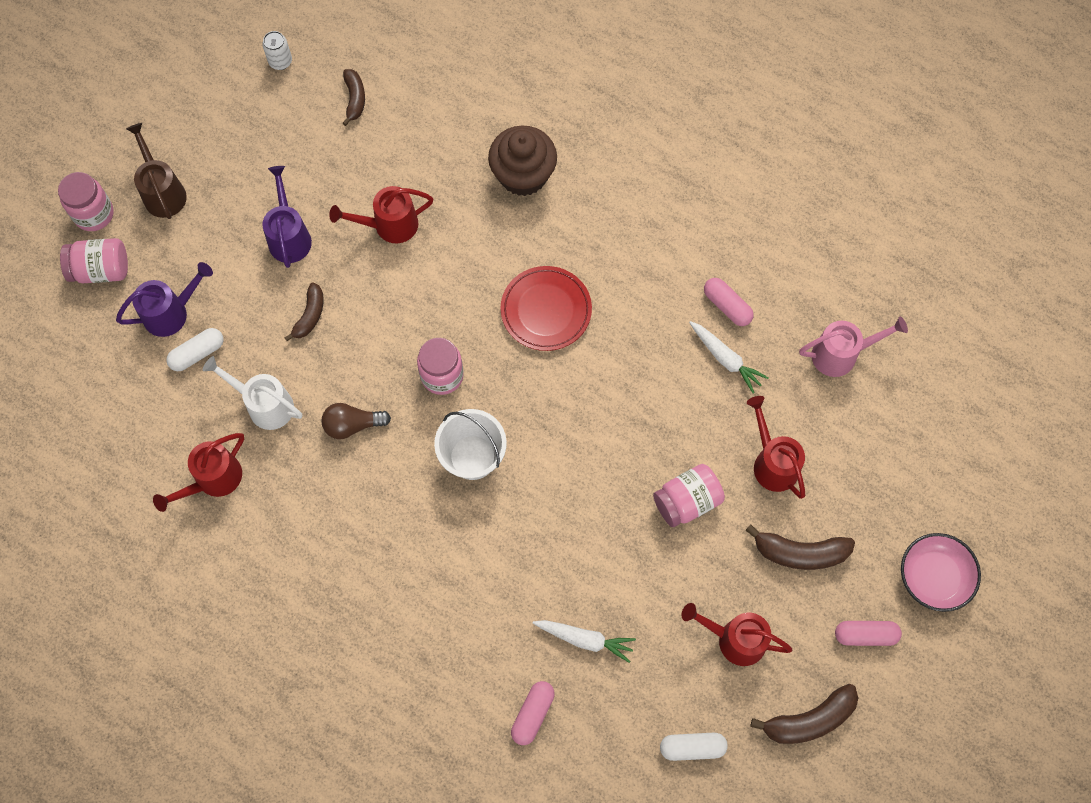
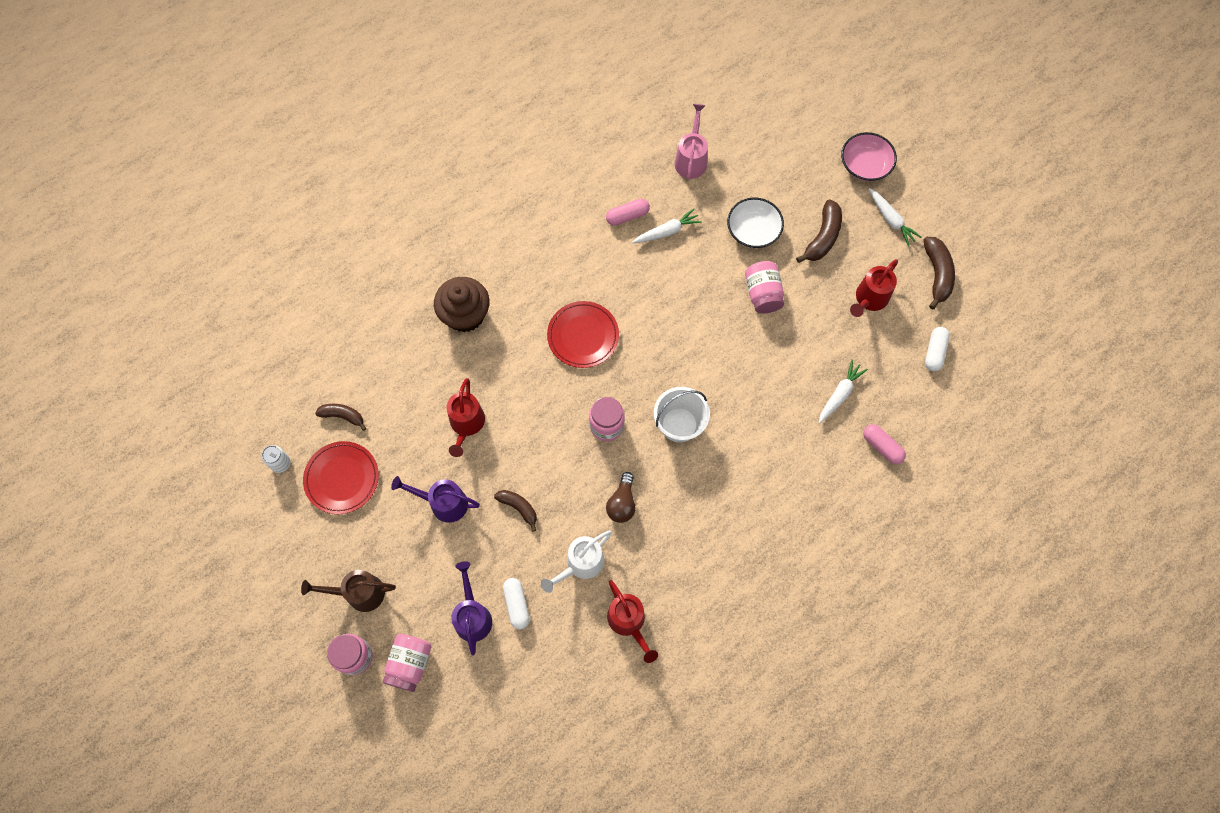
camera: 70 degrees left, 0 degrees up
(283, 126) = (342, 478): none -> red plate
(772, 462) = (753, 230): red watering can -> white bowl
(865, 635) = (891, 220): pink capsule -> white carrot

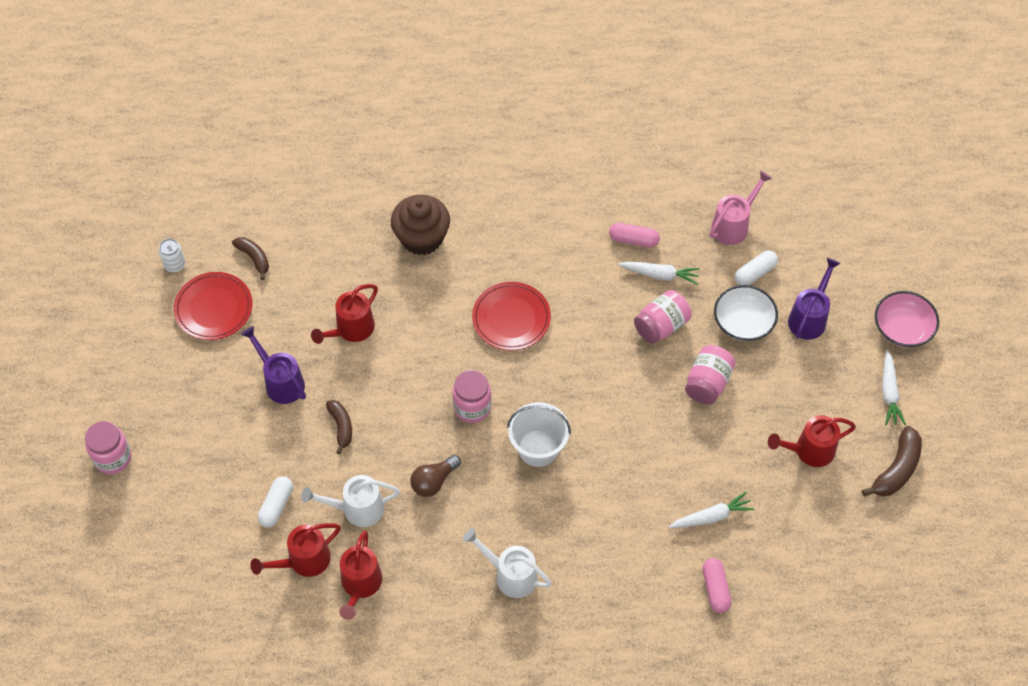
camera: 35 degrees right, 10 degrees down
(359, 593) = (155, 409): brown watering can -> none
(410, 664) = (151, 494): pink jar -> pink jar (661, 326)
(472, 615) = (233, 489): purple watering can -> purple watering can (809, 317)
(571, 634) = (303, 561): none -> red watering can
(732, 537) = (510, 575): none -> white watering can
(822, 237) = (807, 368): brown banana -> none
(934, 352) = (837, 538): white capsule -> white capsule (755, 273)

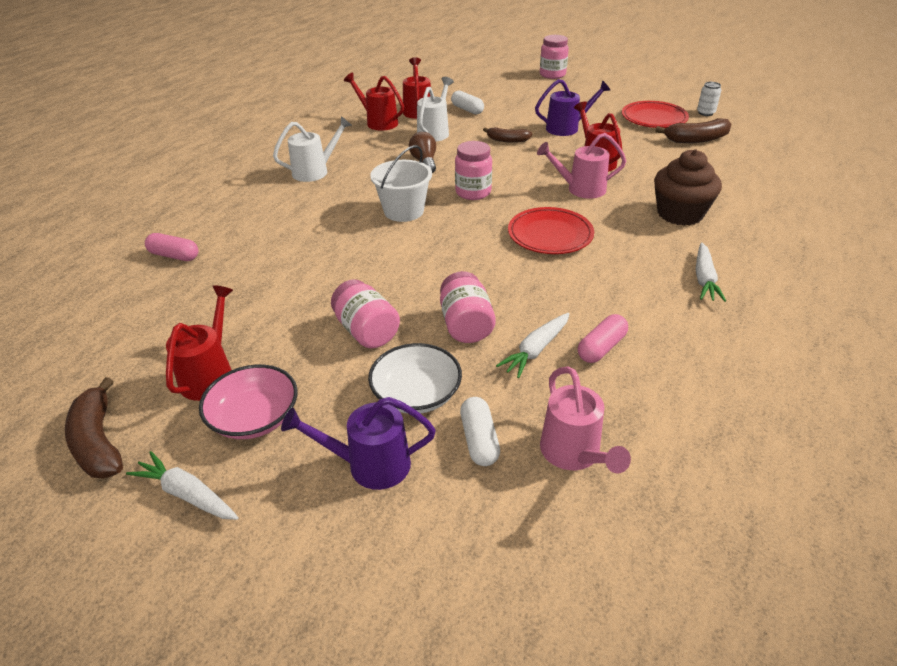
camera: 120 degrees right, 20 degrees down
(254, 258) = (696, 139): brown banana -> brown banana, size x1.52
(417, 323) = (580, 189): none -> pink watering can
(711, 517) = (234, 278): white carrot -> white carrot (704, 279)
(809, 317) = (369, 465): purple watering can -> purple watering can turned 120 degrees clockwise
(902, 328) = (254, 577): pink bowl -> pink bowl (254, 417)

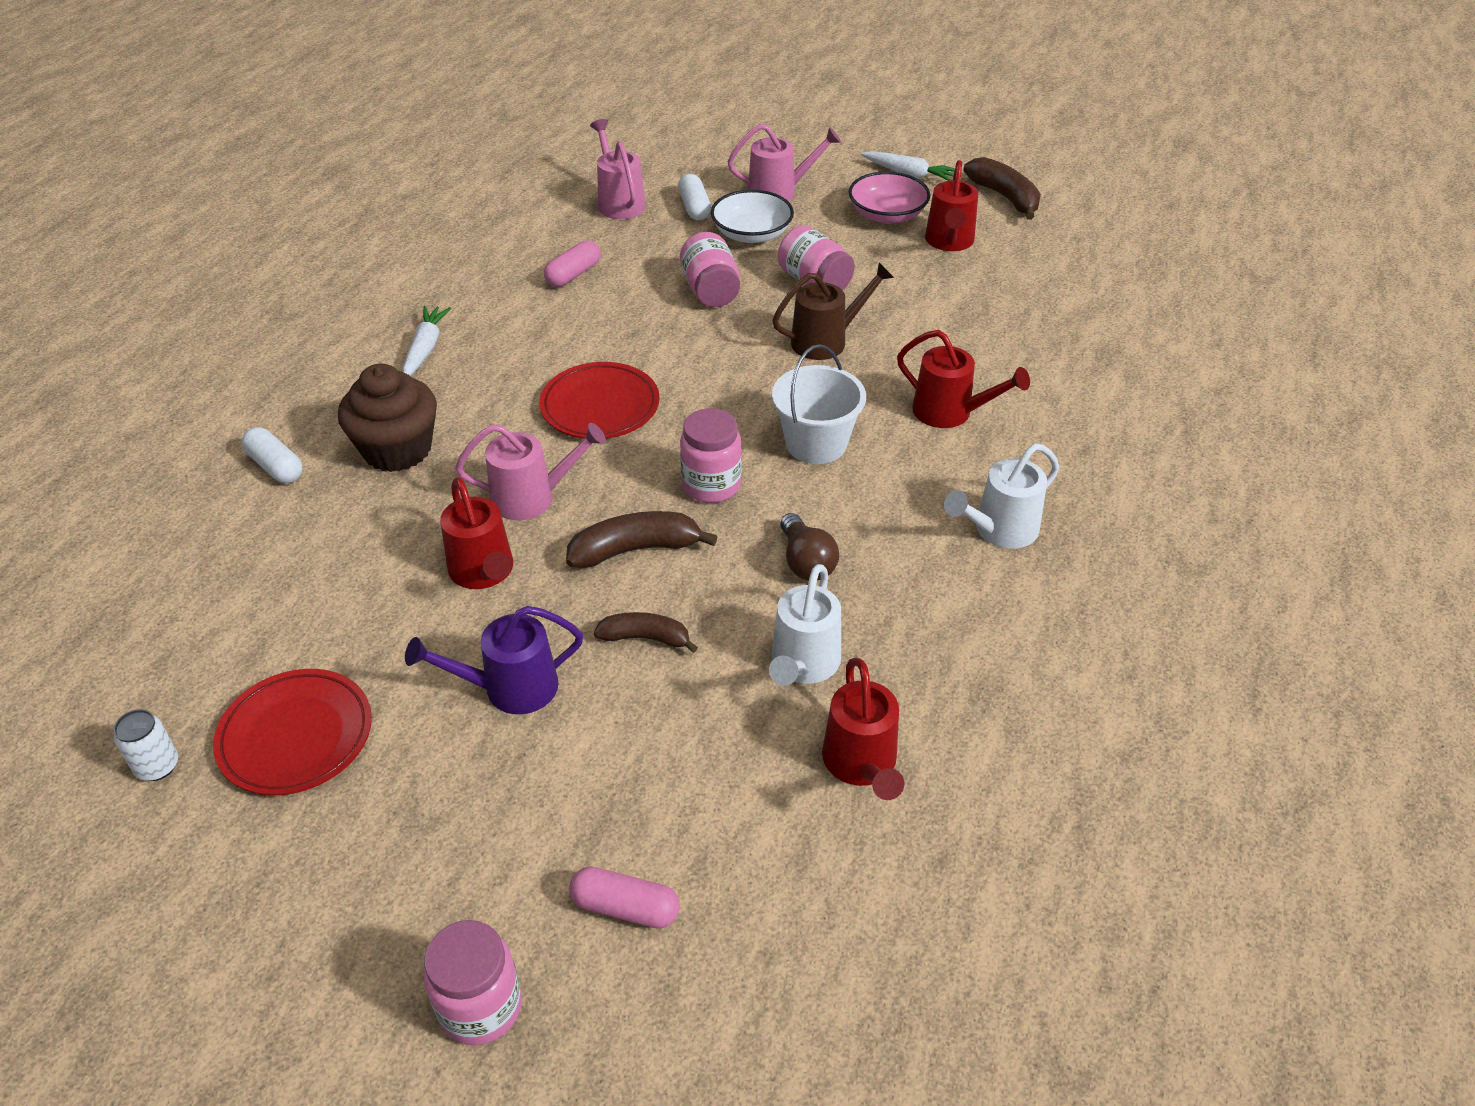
camera: 175 degrees right, 5 degrees up
(174, 256) = (1098, 360): pink capsule -> pink capsule (625, 907)
(369, 465) = (780, 191): purple watering can -> pink watering can
(374, 276) = (827, 340): none -> brown watering can
(378, 122) = (941, 704): red watering can -> red watering can (951, 413)
(467, 110) = (738, 769): white capsule -> white capsule (276, 466)
(536, 350) = (639, 270): white carrot -> none
(696, 139) = (251, 650): brown banana -> brown banana (635, 549)

